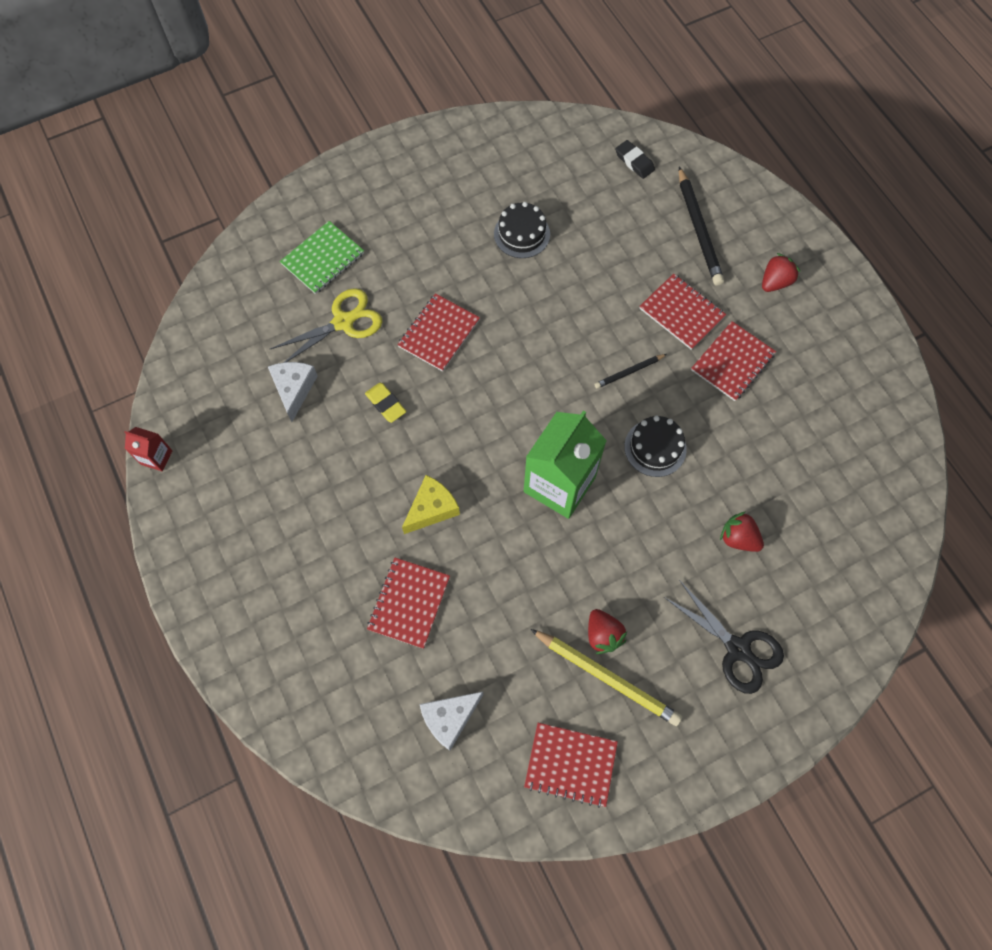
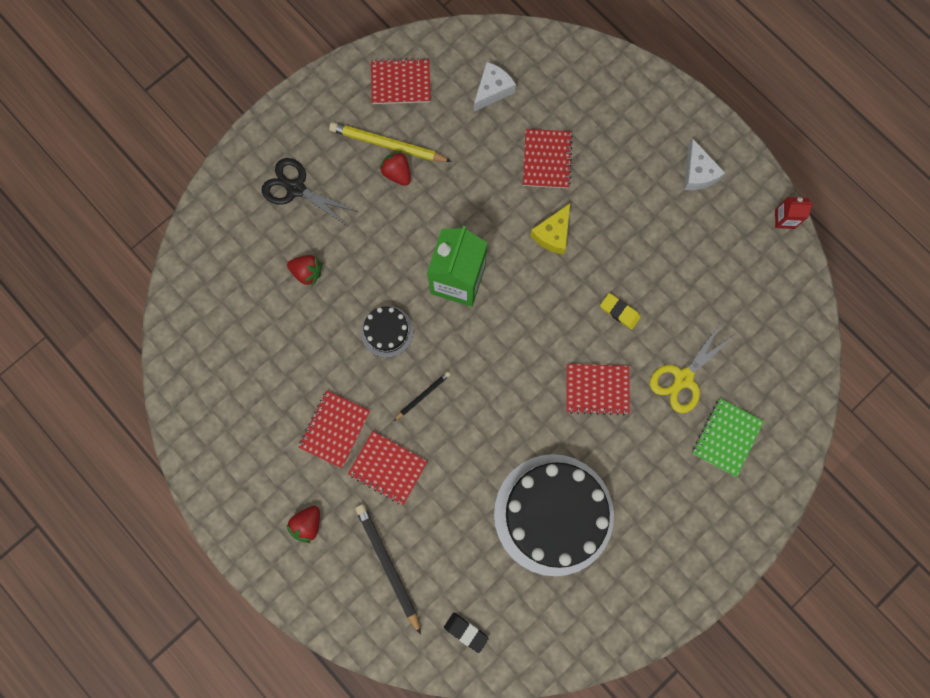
camera: 165 degrees right, 10 degrees up
(294, 389) = (700, 304): white cheese -> white cheese (698, 173)
(439, 333) = (597, 389): red notebook -> red notebook turned 75 degrees clockwise
(522, 234) = (553, 514): black cake -> black cake, size x2.19

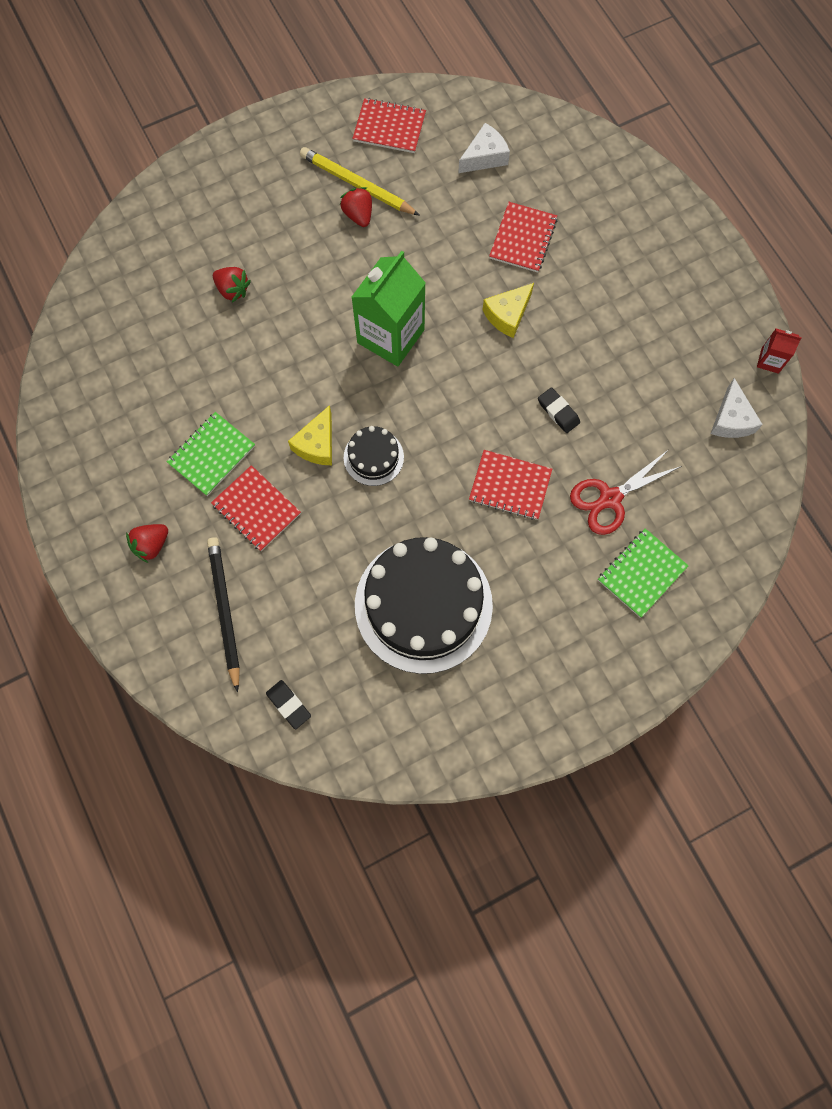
camera: 15 degrees right, 5 degrees down
(296, 189) = (247, 205): black scissors -> none
(334, 429) = (211, 454): red notebook -> green notebook
(387, 331) = (298, 369): black cake -> black cake (373, 457)
(423, 395) = (317, 444): black pencil -> yellow cheese
(619, 312) = (558, 412): yellow eraser -> black eraser
(683, 378) = (610, 498): yellow scissors -> red scissors
(698, 173) = (685, 291): white cheese -> white cheese (731, 419)

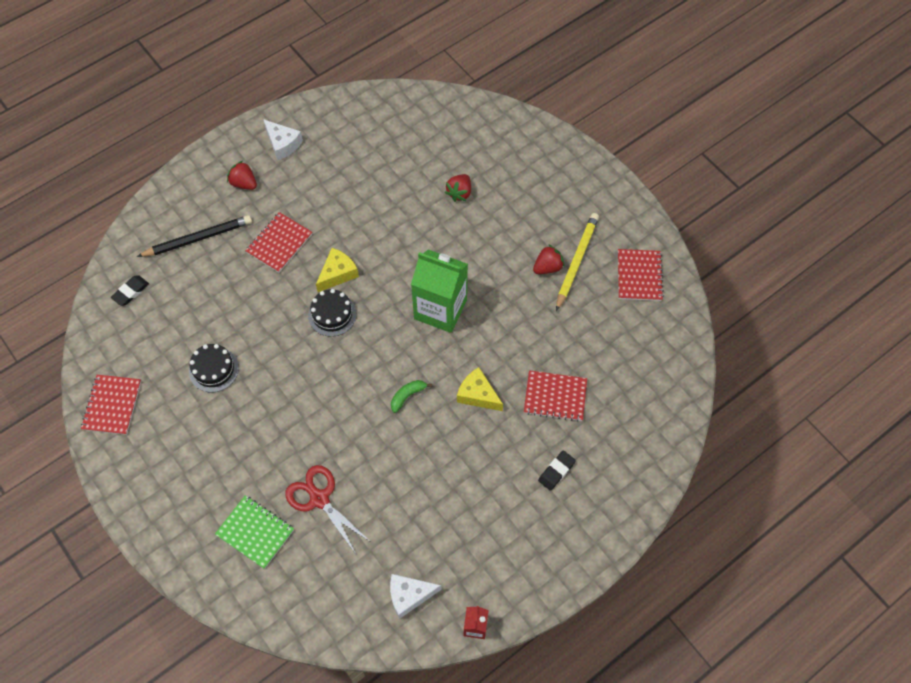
camera: 80 degrees right, 10 degrees down
(211, 454) = (319, 206): green notebook -> none
(317, 444) = (337, 274): yellow cheese -> yellow cheese turned 120 degrees clockwise
(423, 605) = (213, 369): black cake -> black cake, size x0.46
(484, 157) = (630, 354): white cheese -> white cheese (283, 144)
(497, 388) = (407, 396): none -> green banana
(510, 486) = (321, 418): red notebook -> red notebook (112, 405)
(558, 412) = (393, 447): black eraser -> black eraser (556, 471)

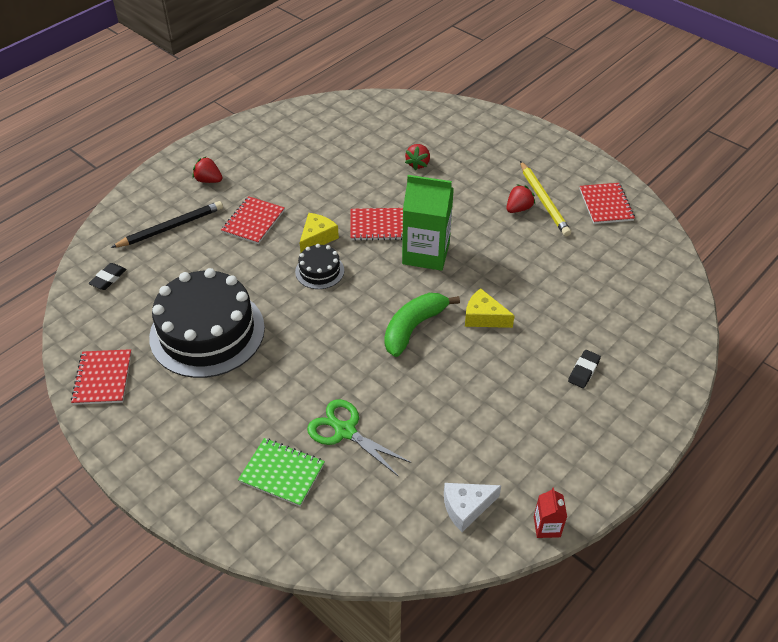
camera: 10 degrees left, 15 degrees down
(213, 369) = (207, 332): black cake -> black cake, size x2.19
(283, 144) = (240, 147): white cheese -> none
(319, 499) = (345, 431): red scissors -> green scissors
(407, 396) = (413, 328): green banana -> green banana, size x1.99
(555, 396) = (560, 308): red notebook -> red notebook (378, 226)
(576, 261) = (544, 201): yellow pencil -> yellow pencil turned 150 degrees clockwise

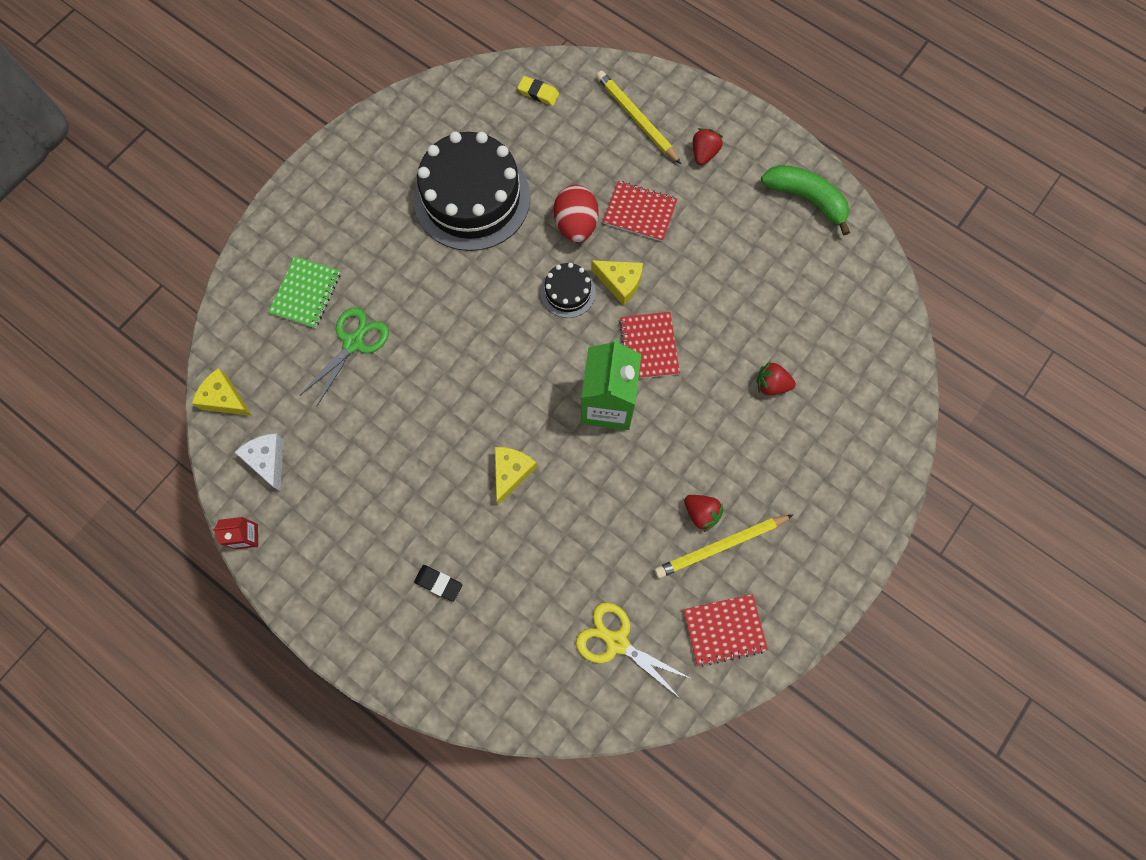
camera: 85 degrees right, 25 degrees up
(103, 378) = (409, 121): red notebook -> none
(108, 278) = (538, 93): black eraser -> yellow eraser
(160, 216) = (636, 118): none -> yellow pencil
(171, 227) = (620, 132): black pencil -> none
(255, 262) = (576, 225): none -> red egg
(395, 551) = (224, 399): none -> yellow cheese
(413, 328) = (490, 397): green banana -> green banana (806, 199)
(622, 262) = (617, 642): none -> yellow scissors

